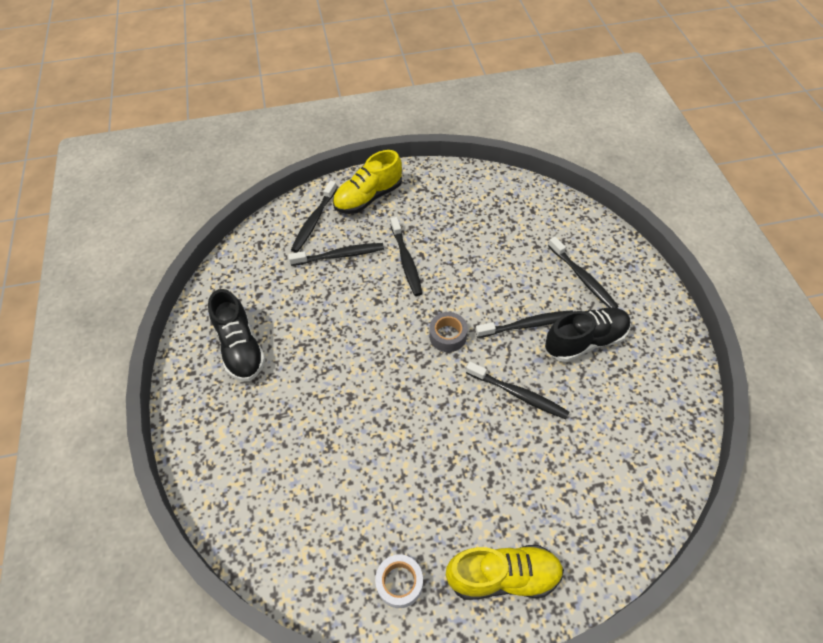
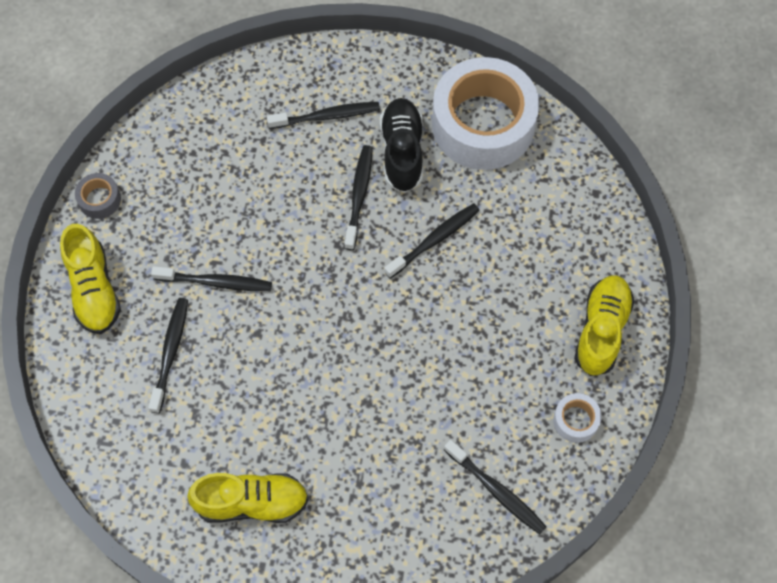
camera: 70 degrees left, 10 degrees up
(240, 347) = (251, 503): black shoe -> yellow shoe
(314, 221) = (100, 366): black toothbrush -> black toothbrush (496, 491)
(447, 336) = (337, 278): grey tape -> grey tape (99, 199)
(651, 393) = (483, 124): none -> white tape

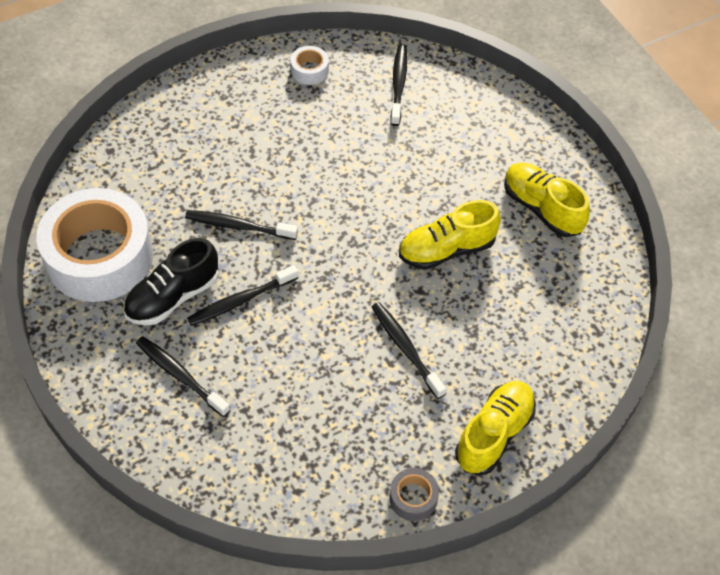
camera: 130 degrees left, 10 degrees down
(170, 352) = (490, 337): black toothbrush -> none
(601, 330) = (228, 90): yellow shoe -> yellow shoe (446, 249)

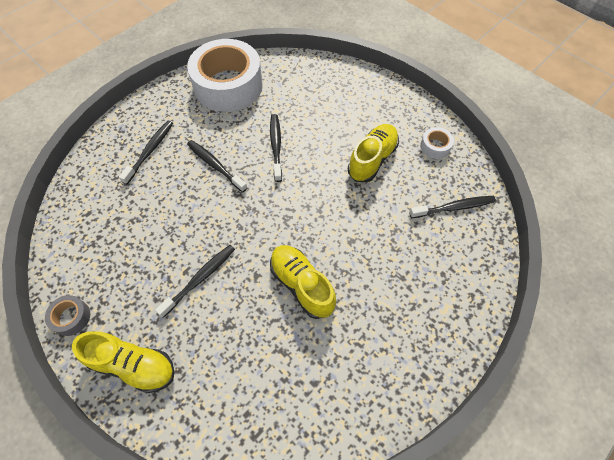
camera: 75 degrees right, 5 degrees up
(173, 296) = (208, 129): black shoe -> none
(542, 208) = (374, 353): yellow shoe -> yellow shoe (372, 159)

